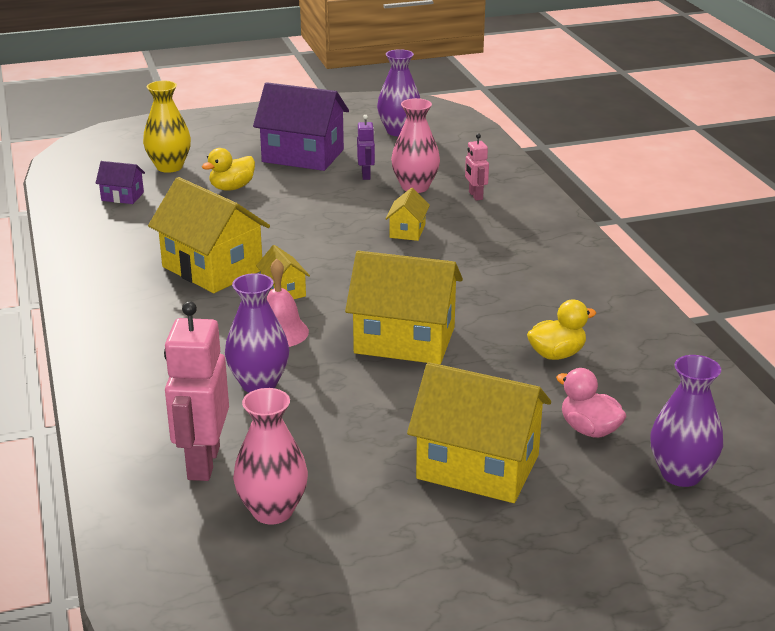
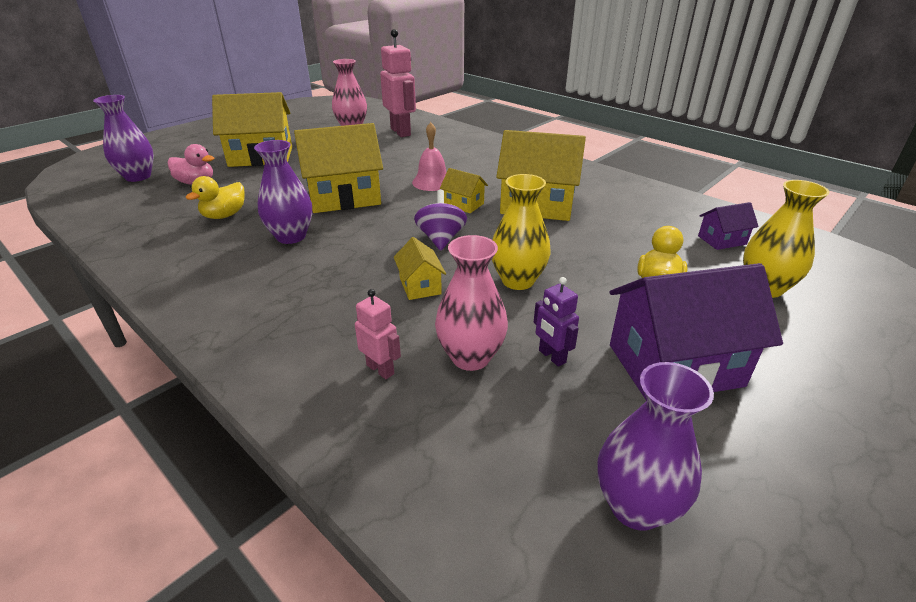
camera: 150 degrees right, 5 degrees up
(259, 384) = (412, 159): purple vase -> purple vase (291, 236)
(329, 215) = (517, 280): none -> yellow vase
(350, 262) = (441, 239): none -> purple spinning top

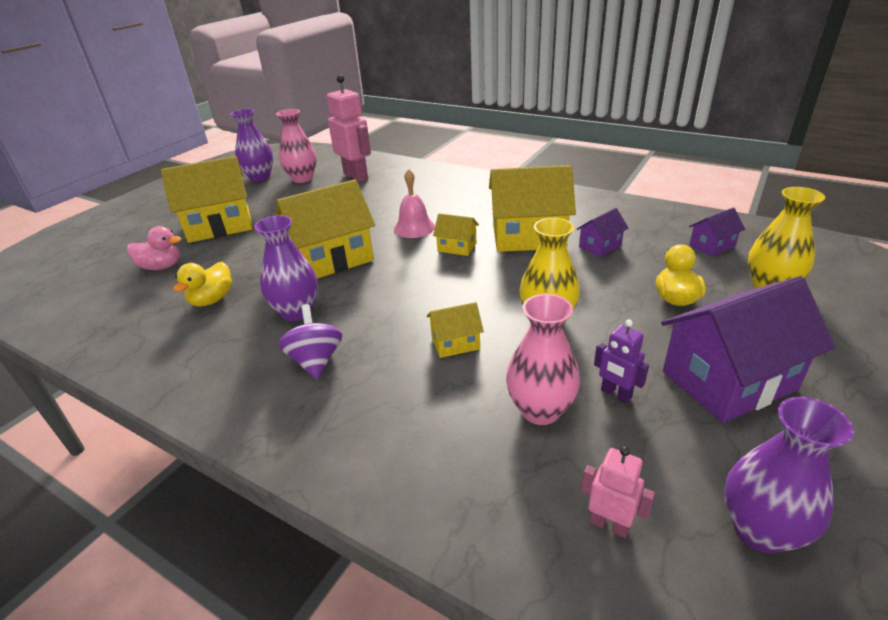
camera: 10 degrees left, 0 degrees up
(138, 177) = (90, 270): purple vase -> purple vase (260, 177)
(380, 369) = (459, 441): pink robot -> pink robot (609, 524)
(420, 286) = (455, 343): yellow house -> yellow house turned 75 degrees counterclockwise
(441, 239) = (452, 288): purple spinning top -> purple spinning top (316, 361)
(604, 223) = (600, 246): none -> purple house

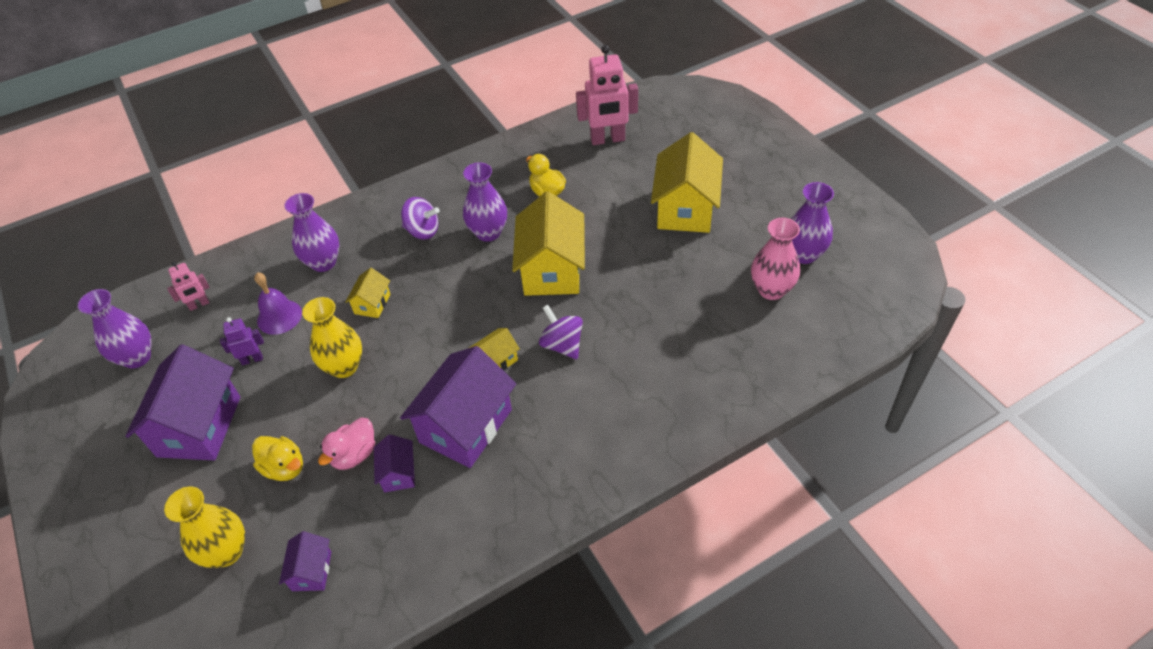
camera: 120 degrees right, 15 degrees up
(161, 266) = (628, 168): pink duck -> pink duck (354, 454)
(356, 176) = (741, 340): pink robot -> pink robot (607, 139)
(414, 227) = (562, 345): pink bell -> purple spinning top
(423, 423) = (323, 262): none -> purple vase
(528, 237) = (466, 426): yellow house -> purple house
(540, 410) = (279, 317): pink vase -> purple bell

